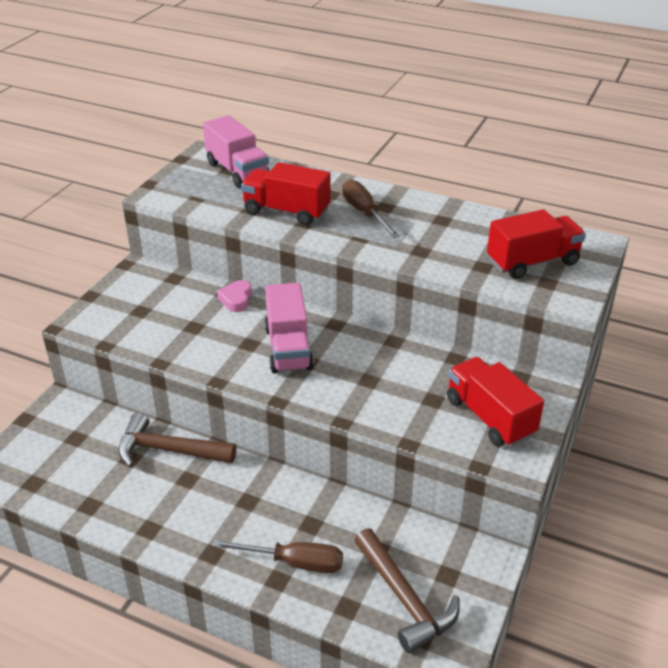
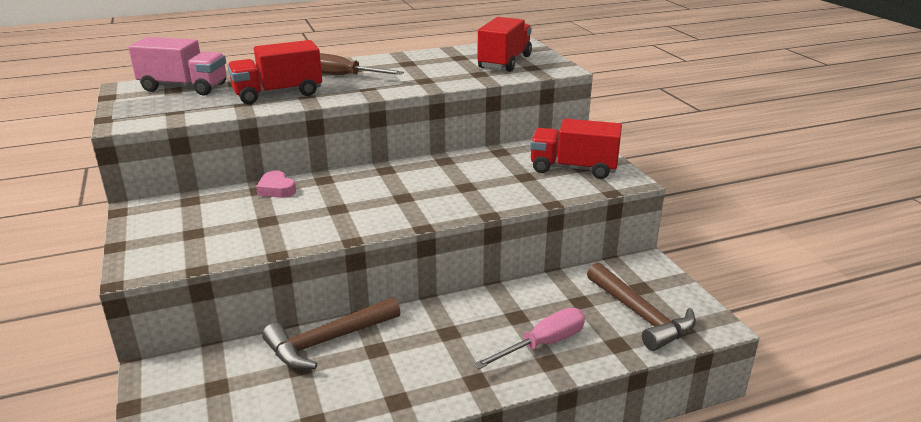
camera: 45 degrees left, 10 degrees down
(288, 348) = (374, 197): pink truck -> none
(294, 562) = (543, 344): brown screwdriver -> pink screwdriver
(404, 598) = (640, 315): brown hammer -> brown hammer turned 45 degrees clockwise

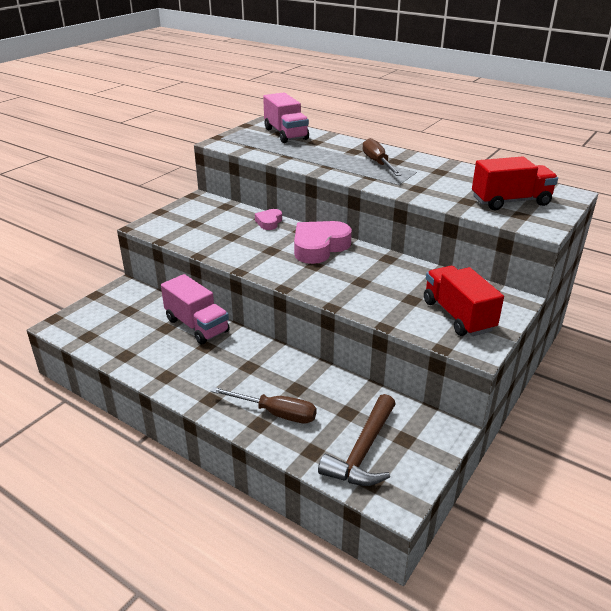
camera: 55 degrees right, 5 degrees up
(278, 94) = (316, 158): red truck -> none
(328, 341) = (197, 326): brown hammer -> pink truck
(373, 182) = (319, 247): none -> pink heart
(543, 344) = (276, 413): pink screwdriver -> brown screwdriver

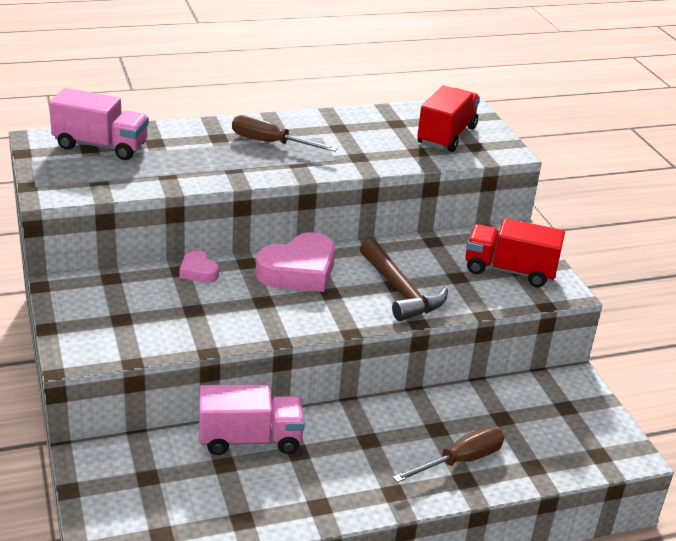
camera: 55 degrees left, 0 degrees up
(319, 247) = (298, 271): pink heart -> pink heart turned 120 degrees counterclockwise
(363, 451) = (560, 438): brown hammer -> brown hammer (400, 291)

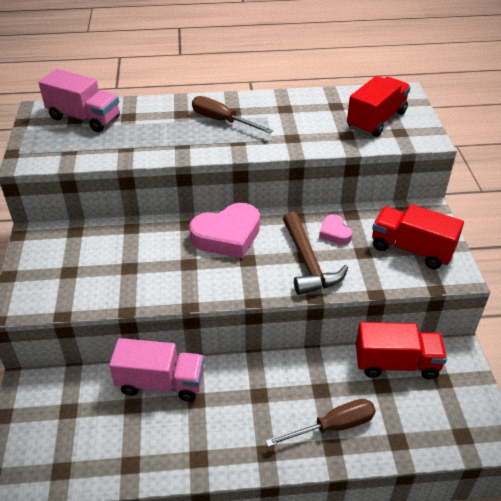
camera: 15 degrees right, 10 degrees up
(198, 271) = (145, 230): pink heart -> pink heart (334, 233)
(512, 396) = (396, 363): none -> red truck

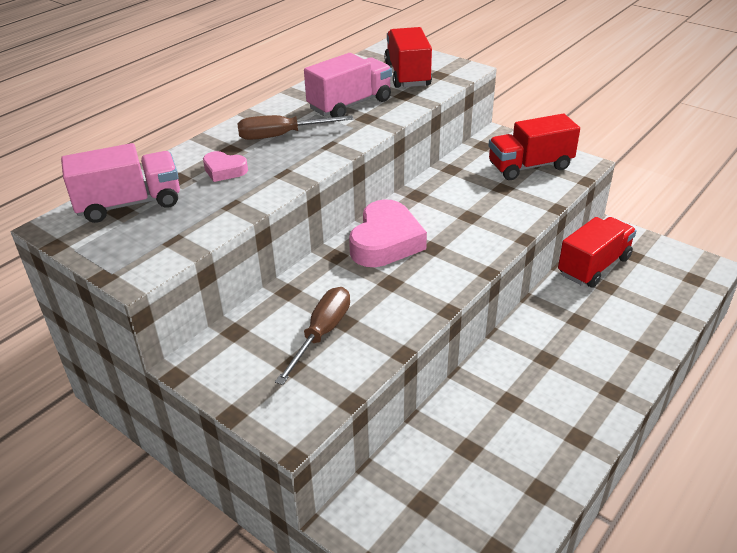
camera: 45 degrees left, 5 degrees down
(161, 383) = (463, 413): pink truck -> pink truck (350, 105)
(308, 262) = (479, 219): brown hammer -> none
(333, 426) = (622, 336): brown screwdriver -> brown screwdriver (322, 334)
(334, 233) = (462, 188): pink heart -> pink heart (224, 170)

